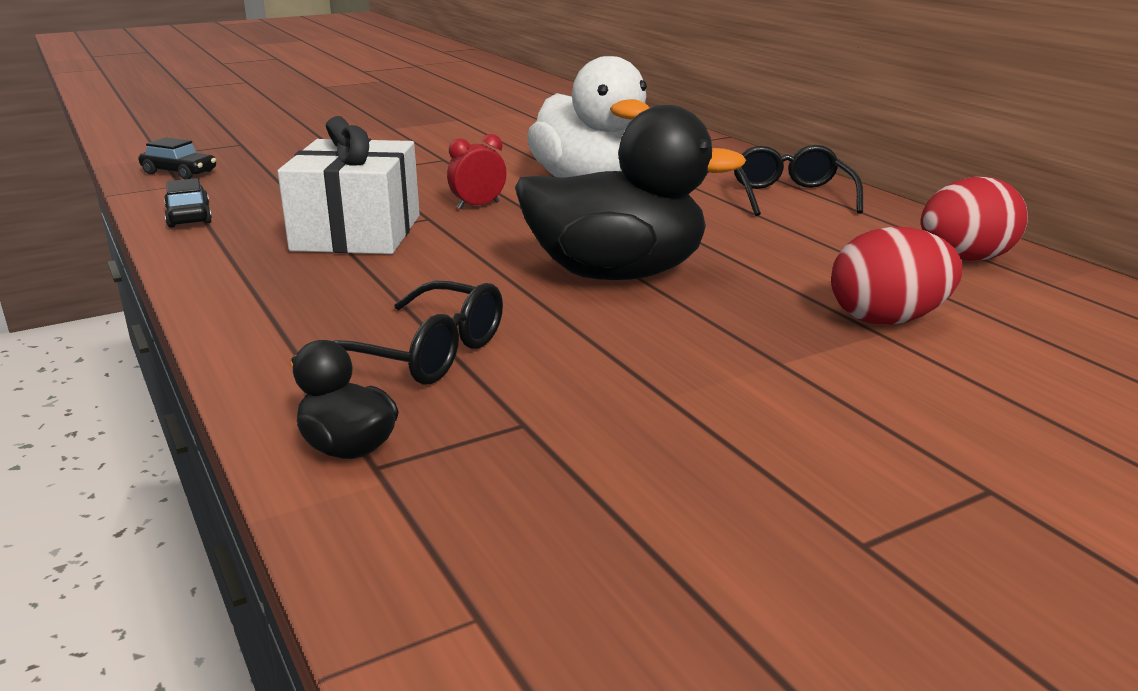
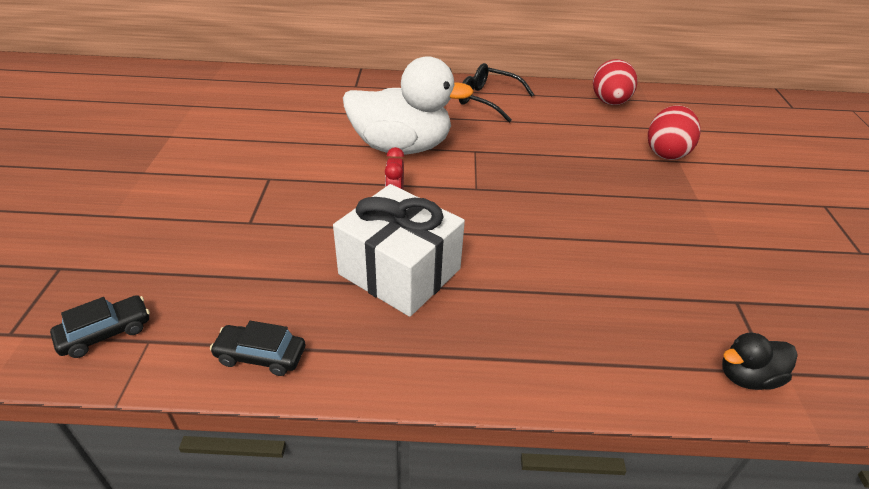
camera: 60 degrees left, 15 degrees up
(426, 353) = (636, 307): black glasses -> none
(617, 274) = (560, 198): black duck -> none

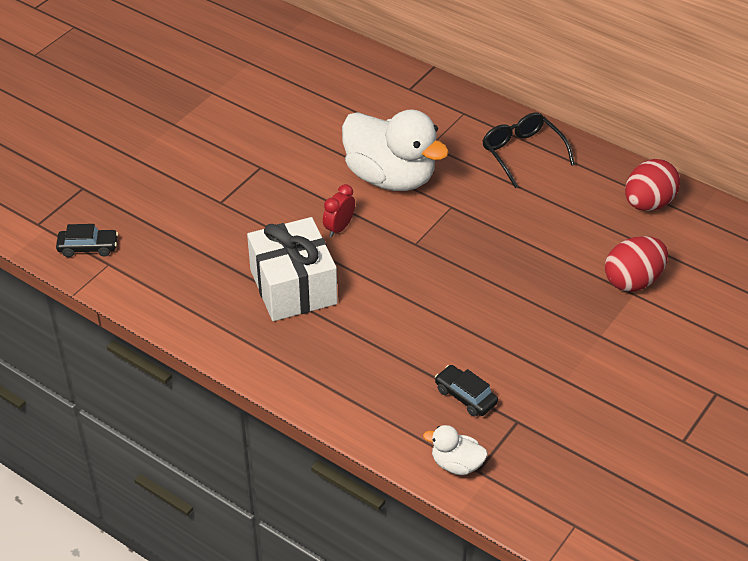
camera: 35 degrees right, 5 degrees up
(261, 356) = (165, 303): black car -> black car (465, 396)
(747, 377) = (456, 464): black duck -> white duck

